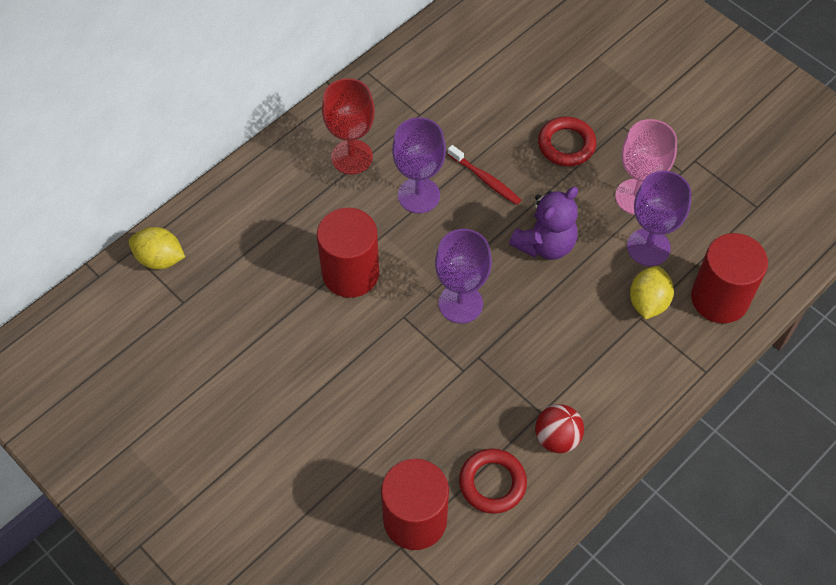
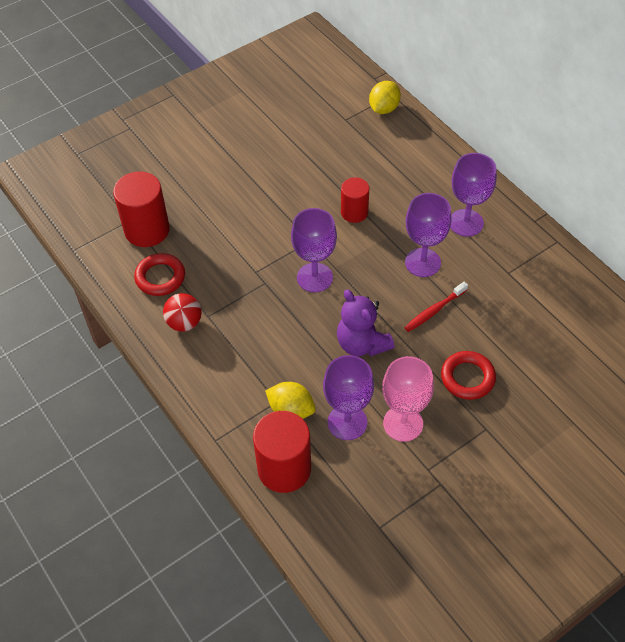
camera: 100 degrees right, 5 degrees down
(350, 273) = (354, 212): red cylinder -> red cylinder, size x0.61
(352, 157) = (466, 223): red goblet -> purple goblet

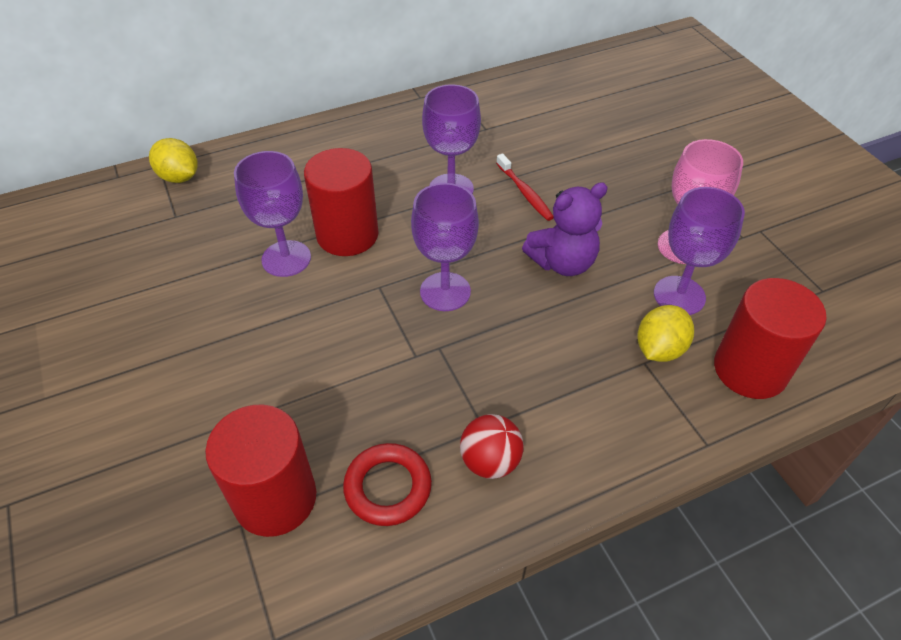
camera: 80 degrees left, 5 degrees down
(354, 212) = (347, 235): red cylinder -> red cylinder, size x1.64
(466, 223) = (403, 145): purple goblet -> purple goblet (286, 258)
(467, 378) = (622, 185): red ring -> none

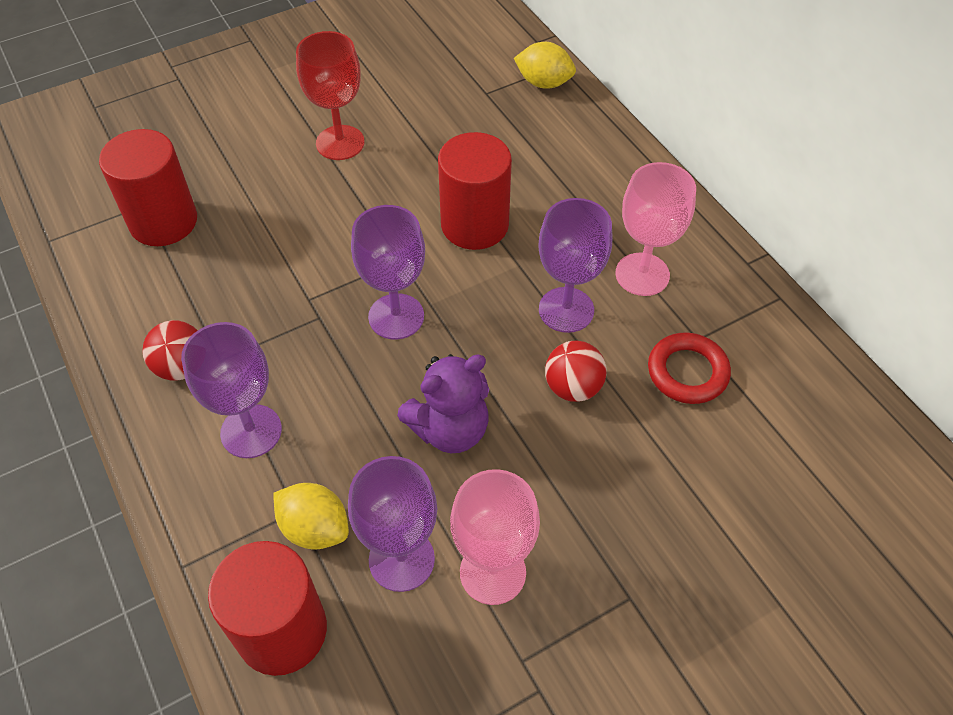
camera: 85 degrees right, 5 degrees up
(179, 177) = (544, 83): yellow lemon -> yellow lemon turned 75 degrees clockwise
(203, 330) = (340, 143): none -> red goblet
(286, 258) = (434, 182): purple goblet -> purple goblet (251, 431)
(388, 487) = (164, 293): red ring -> red ring (687, 372)
(422, 146) = (642, 274): none -> pink goblet
(525, 193) = (573, 387): red toothbrush -> red ball
(562, 262) = (449, 429): purple teddy bear -> purple teddy bear turned 90 degrees counterclockwise

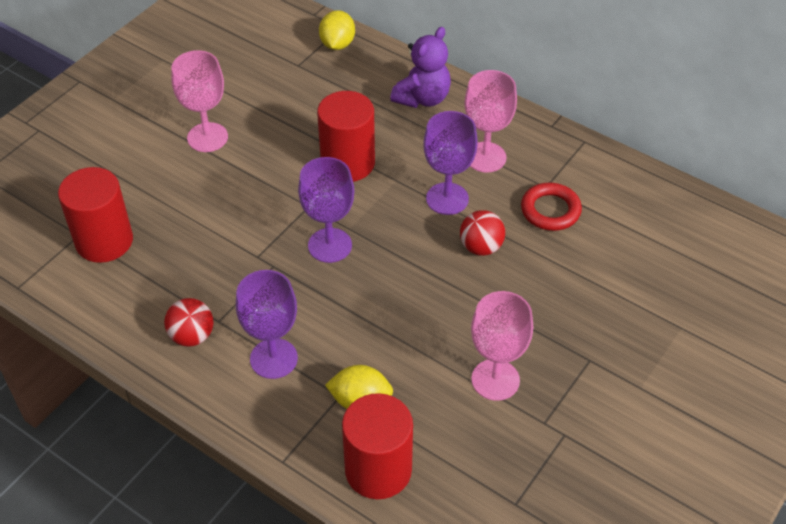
camera: 25 degrees left, 5 degrees down
(340, 143) = (207, 137): red goblet -> pink goblet
(401, 559) = (431, 396): purple goblet -> none
(449, 429) = (413, 304): purple teddy bear -> purple teddy bear (422, 98)
(544, 83) = (337, 44): yellow lemon -> yellow lemon turned 75 degrees counterclockwise

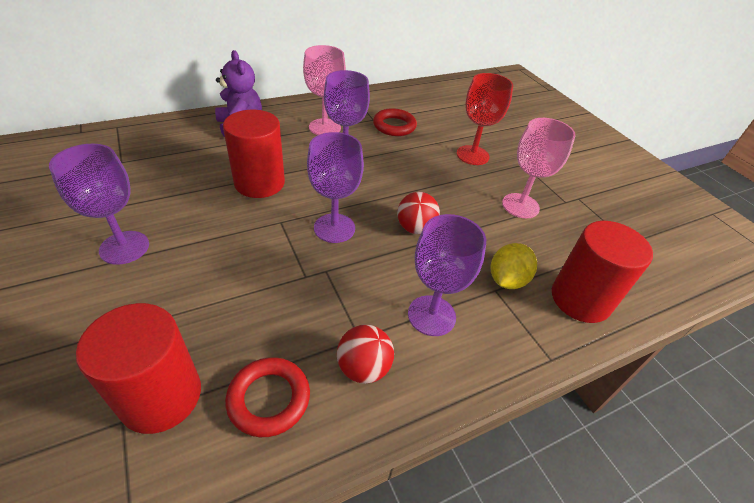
camera: 65 degrees left, 5 degrees down
(134, 296) = (269, 399): none -> red ring
(207, 137) = (124, 247): pink goblet -> purple goblet
(337, 44) = (131, 135): yellow lemon -> none
(481, 247) = (401, 162): red ball -> red ball (415, 228)
(559, 304) = (472, 155): none -> red goblet

